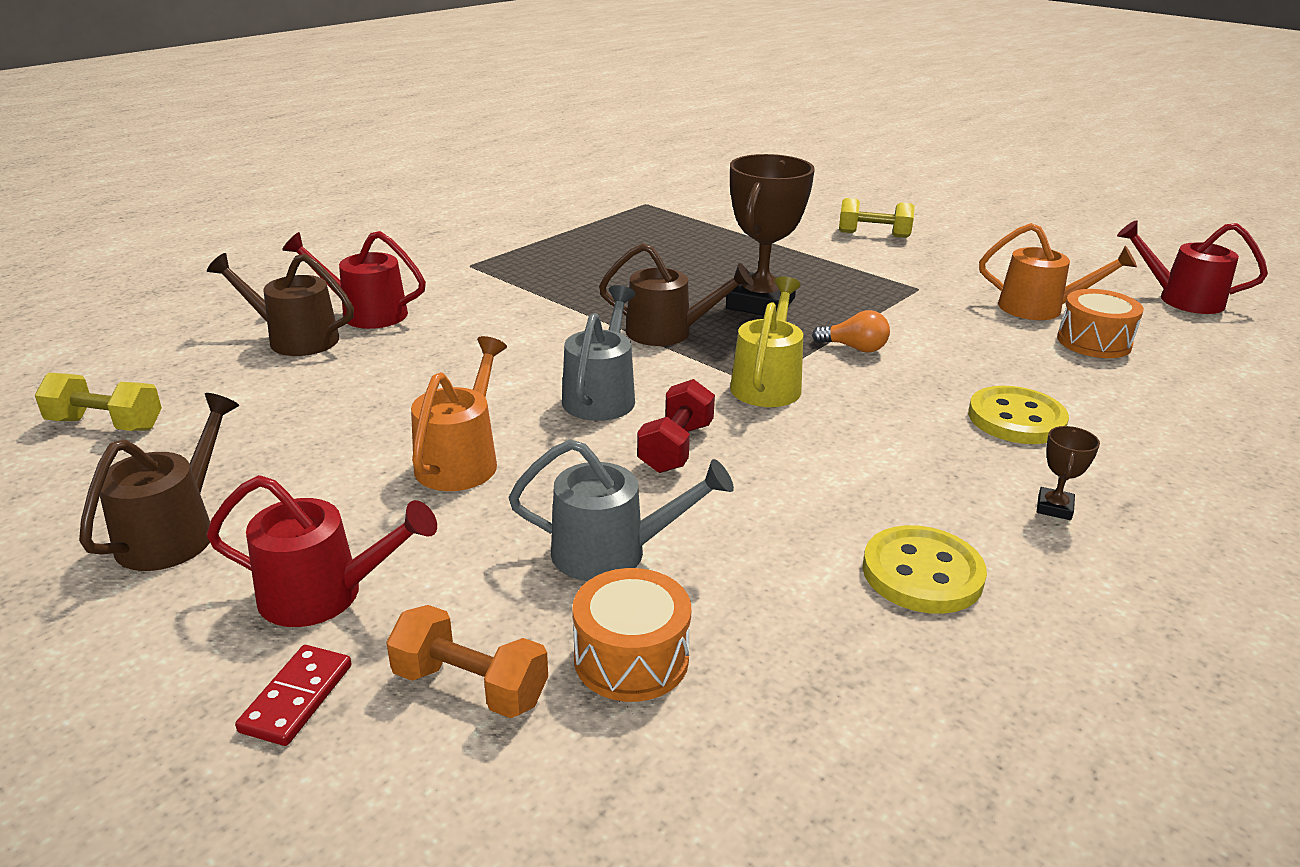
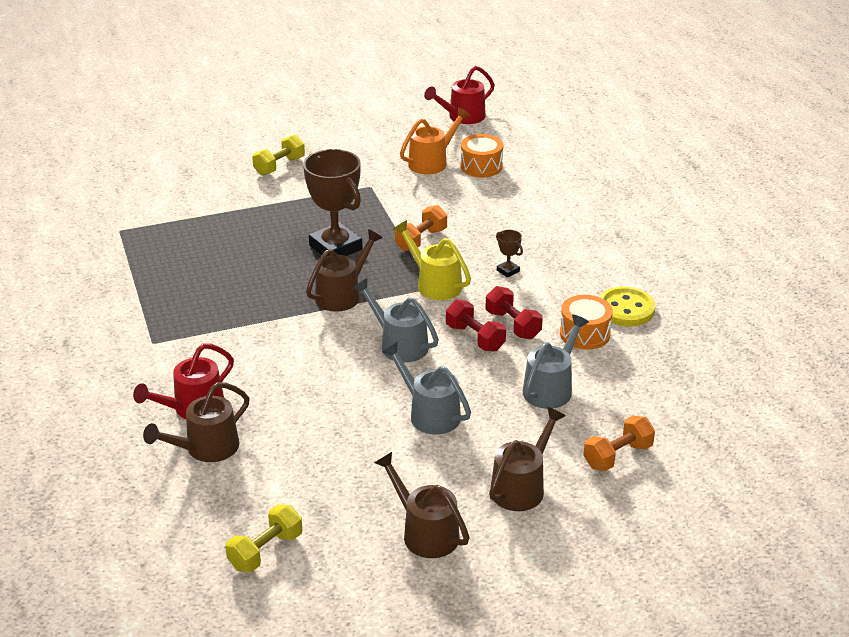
camera: 60 degrees left, 5 degrees up
(296, 698) = (593, 508): red domino -> none
(325, 595) = (522, 486): red watering can -> brown watering can
(461, 460) = (429, 413): orange watering can -> grey watering can
(631, 658) = (628, 406): orange drum -> orange drum (584, 334)
(743, 470) = (513, 325): none -> red dumbbell
(854, 348) = (421, 240): orange light bulb -> orange dumbbell
(1016, 419) = (532, 226): yellow button -> none
(1054, 508) = (607, 253): brown trophy -> brown trophy (508, 271)

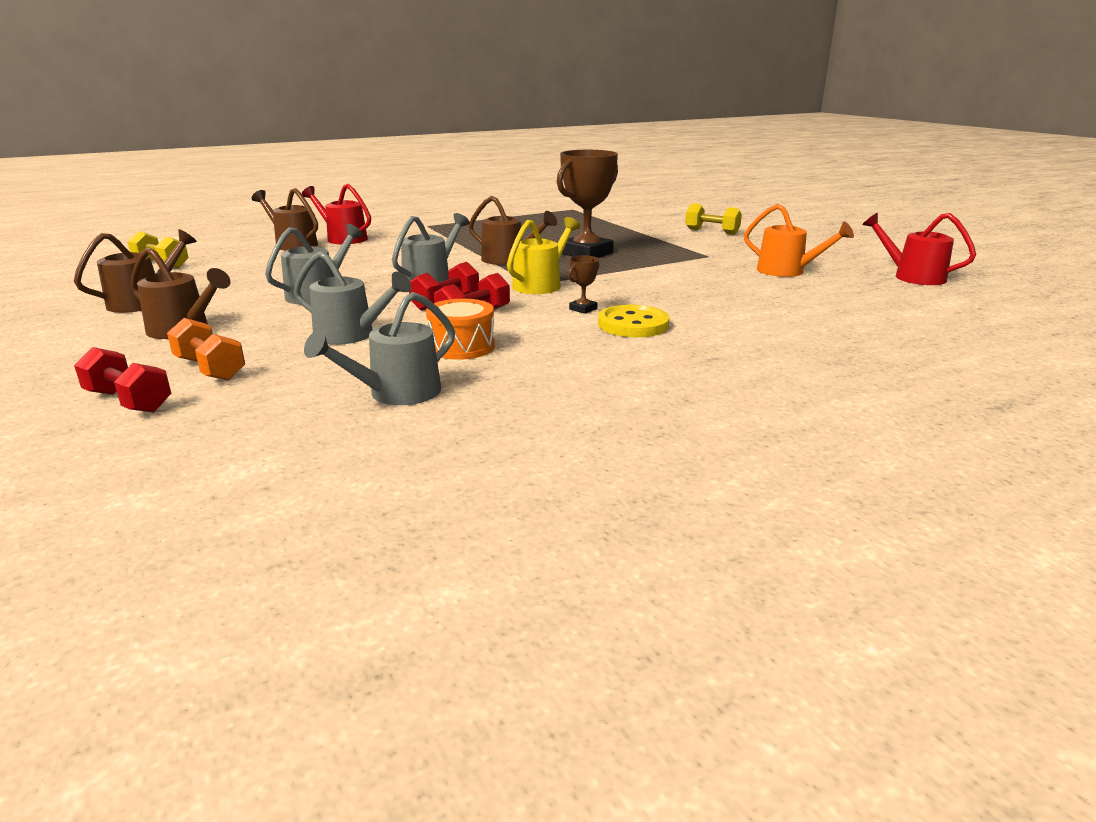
camera: 80 degrees right, 10 degrees down
(421, 240) = (622, 276): orange dumbbell -> none
(481, 166) = (805, 289): orange drum -> none
(626, 309) = (524, 366): yellow button -> yellow button (633, 324)
(669, 364) = (396, 393): none -> grey watering can
(677, 487) = (129, 401): none -> red dumbbell

